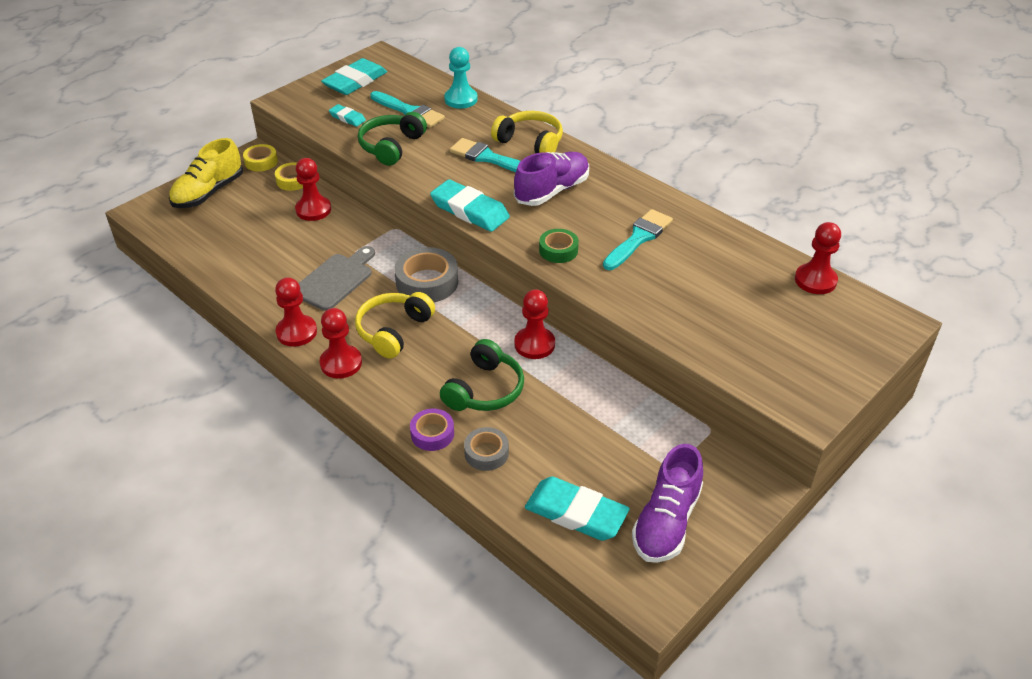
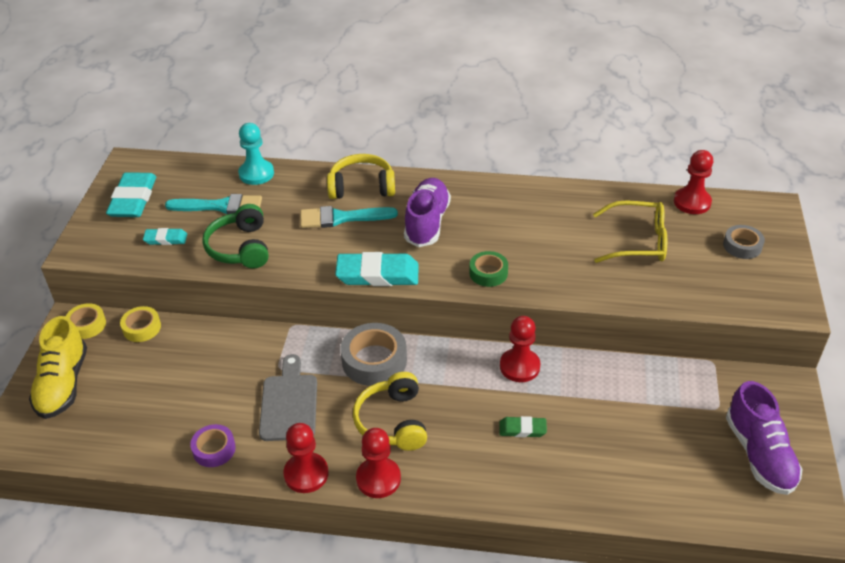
camera: 35 degrees left, 0 degrees up
(313, 210) = (194, 347): red pawn -> none
(432, 434) = (522, 494): purple tape -> purple tape (214, 449)
(484, 390) = (522, 429): green headphones -> green eraser
(486, 453) = (581, 483): grey tape -> grey tape (742, 246)
(576, 513) = (695, 489): turquoise eraser -> none
(639, 238) = (537, 231): turquoise brush -> none
(721, 287) = (638, 241): none -> yellow glasses

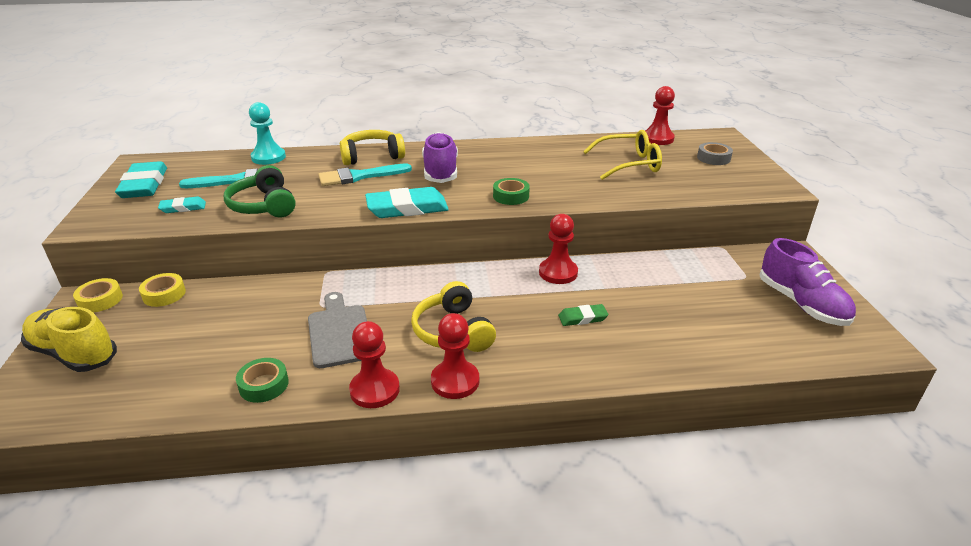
camera: 15 degrees left, 10 degrees down
(63, 384) = (74, 354): yellow shoe -> yellow shoe turned 135 degrees clockwise
(214, 449) = (264, 385): purple tape -> green tape
(374, 360) = (417, 287): grey tape -> none

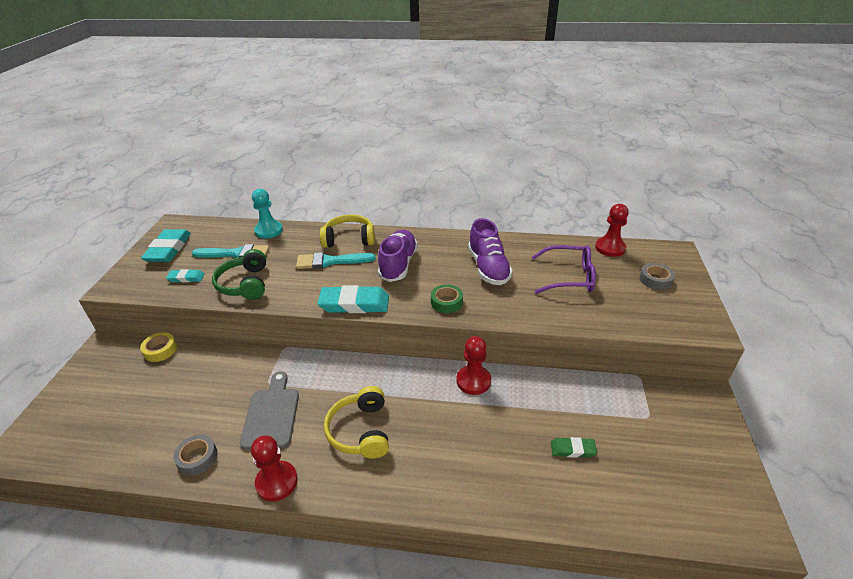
camera: 15 degrees right, 5 degrees up
(74, 354) = (81, 398): yellow shoe -> none
(100, 300) = (116, 348): yellow tape -> none
(264, 385) = (197, 458): green tape -> grey tape
(455, 381) = (342, 487): red pawn -> none
(582, 318) = (476, 438): green eraser -> green eraser (572, 449)
(629, 164) = (569, 277): yellow glasses -> purple glasses
(801, 304) = (692, 461): purple shoe -> purple shoe (488, 268)

